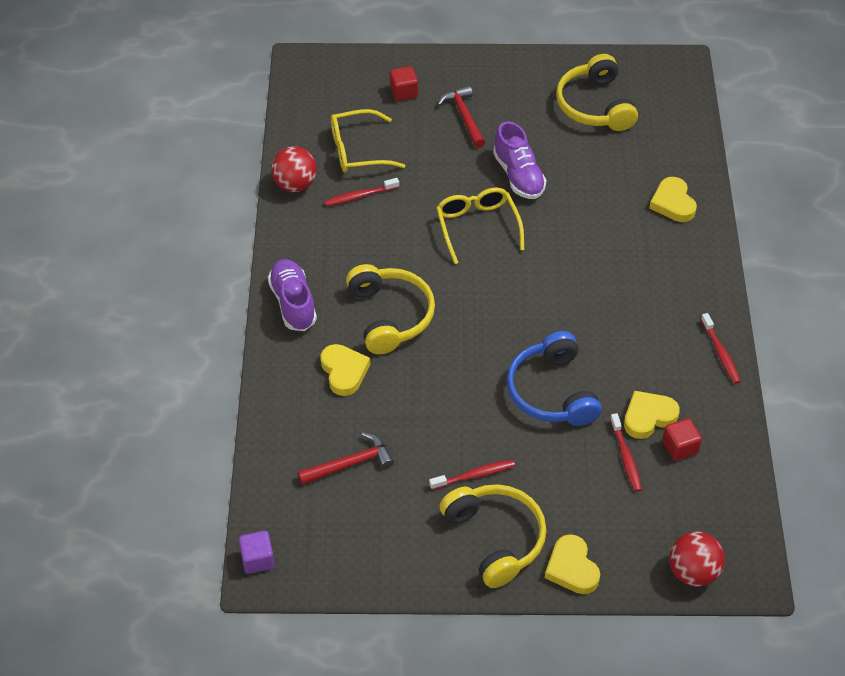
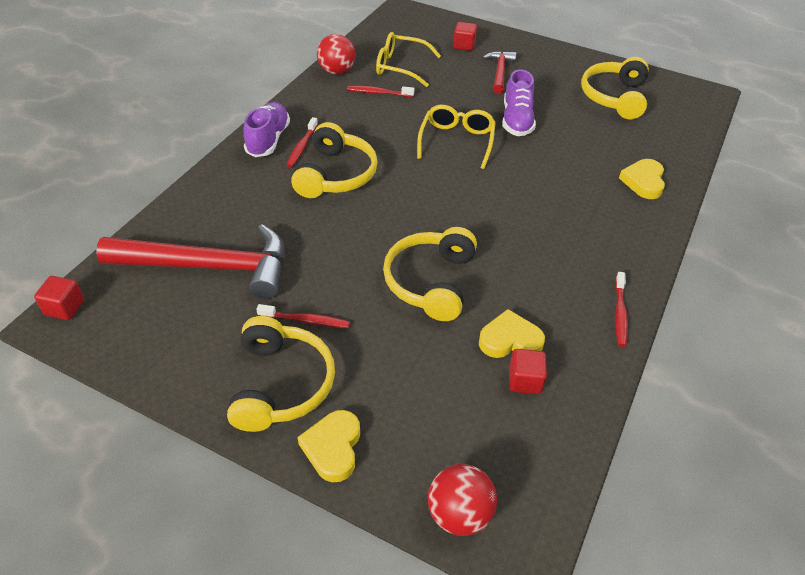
camera: 25 degrees right, 5 degrees down
(257, 559) = (64, 308): purple cube -> red cube
(344, 371) = (265, 198): yellow heart -> none
(350, 464) = (208, 266): red hammer -> red hammer, size x1.96
(552, 392) = (431, 282): blue headphones -> yellow headphones
(625, 457) = (462, 366): red toothbrush -> red toothbrush (302, 147)

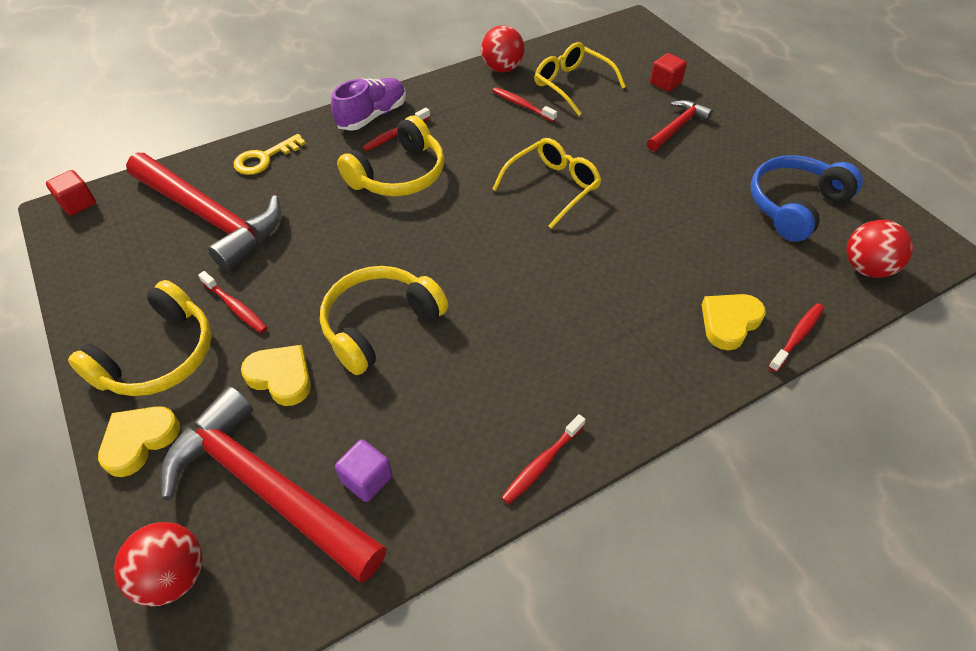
camera: 35 degrees right, 5 degrees up
(208, 204) = (264, 158): none -> yellow key
(464, 424) = (267, 488): none -> red hammer
(510, 340) = (395, 427): yellow heart -> yellow heart (281, 377)
(516, 120) = (643, 189): purple shoe -> none
(524, 381) = (367, 479): red cube -> purple cube
(614, 97) = (795, 205): yellow headphones -> blue headphones
(684, 119) = (866, 268): none -> red ball
(685, 174) = (797, 337): none -> red toothbrush

